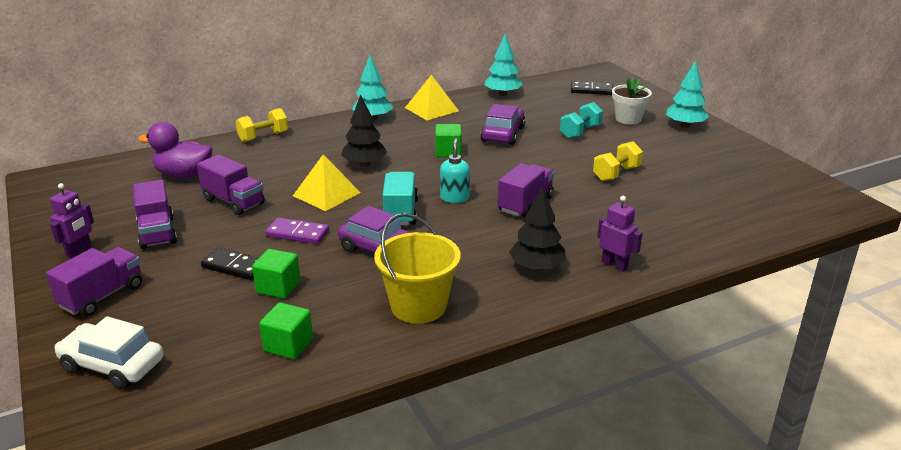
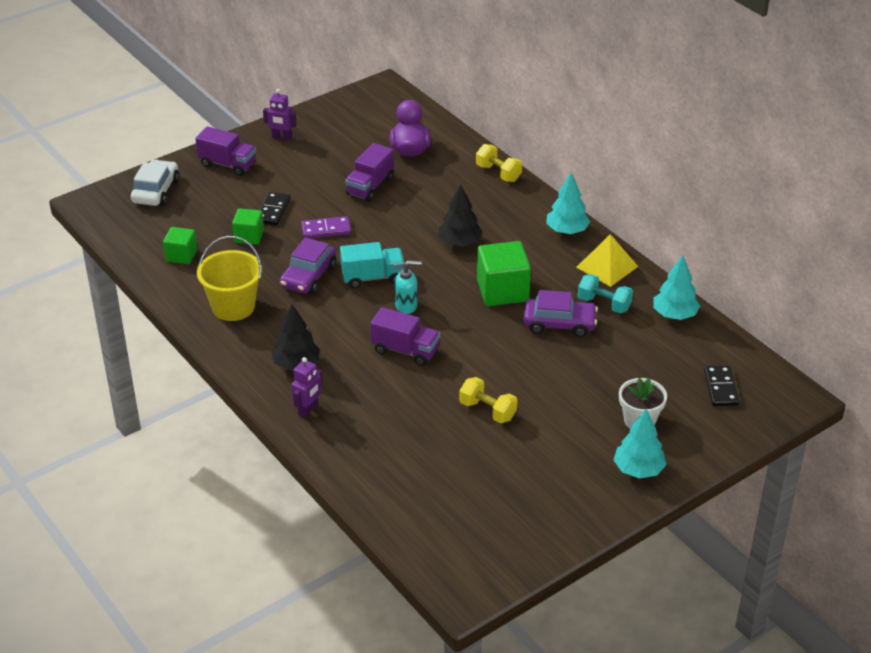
camera: 80 degrees right, 10 degrees up
(157, 232) = (314, 163): purple truck -> none
(297, 233) = (326, 230): purple domino -> purple domino turned 75 degrees clockwise
(326, 194) = (395, 231): yellow pyramid -> none
(448, 152) = (502, 291): green cube -> green cube, size x1.69
(580, 132) = (586, 381): turquoise dumbbell -> turquoise dumbbell (604, 304)

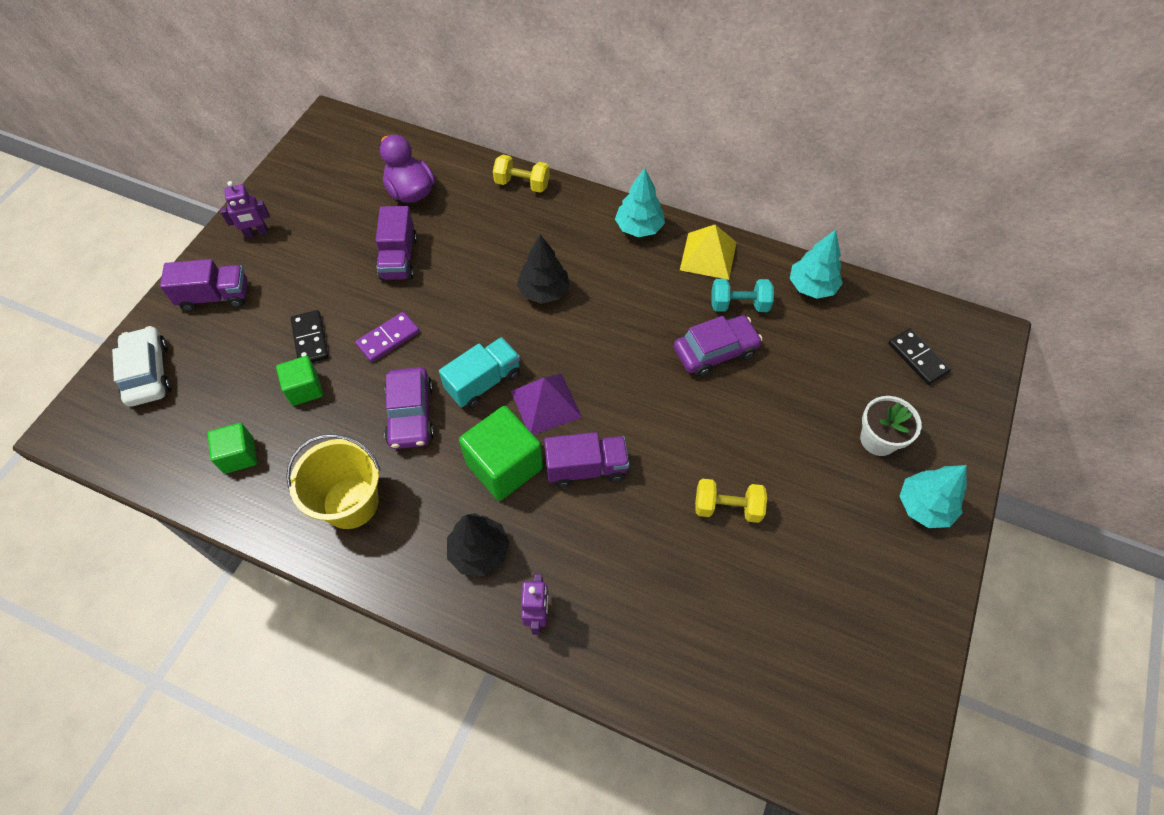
camera: 30 degrees left, 20 degrees up
(406, 306) = (546, 404): turquoise soap dispenser -> purple pyramid
(502, 291) = (630, 335): green cube -> green cube (504, 466)

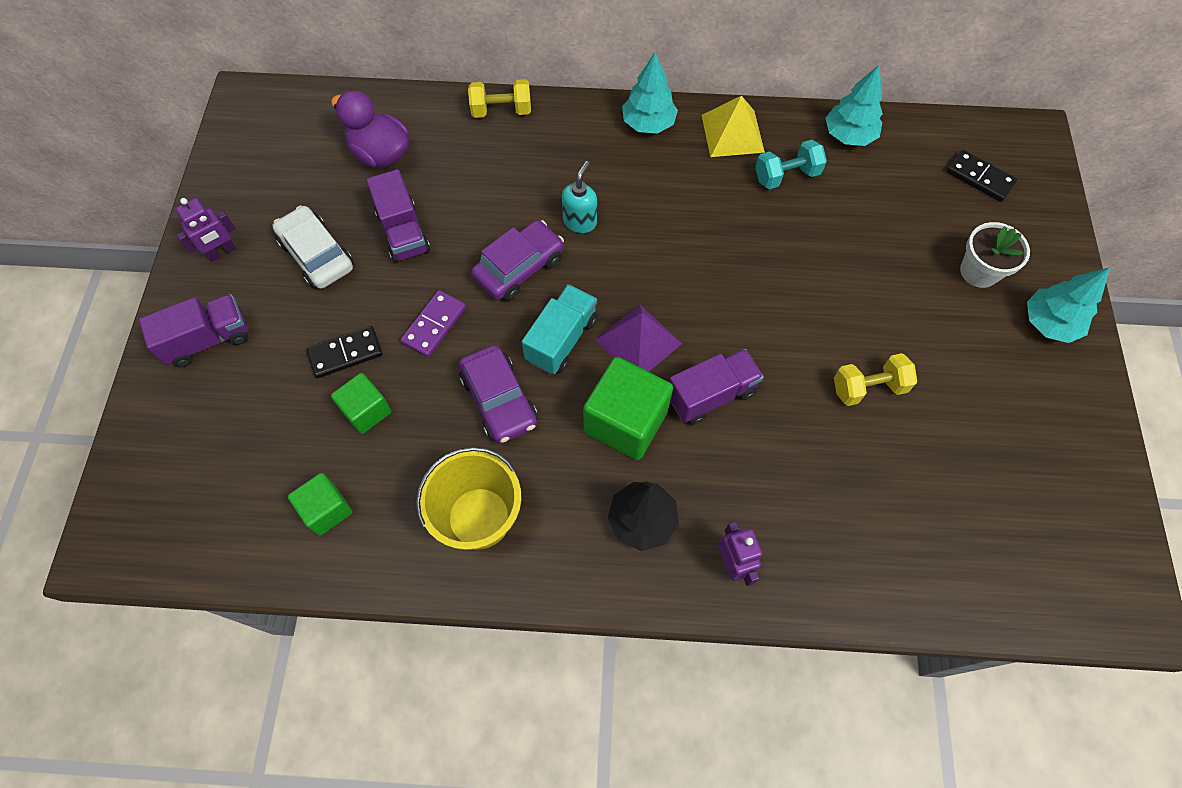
camera: 20 degrees left, 5 degrees up
(148, 373) = (170, 453): white car -> white car (317, 255)
(310, 339) = (345, 353): black domino -> black domino turned 75 degrees counterclockwise
(544, 291) = (580, 222): black tree -> turquoise soap dispenser
(715, 351) = (784, 231): purple car -> purple car (519, 268)

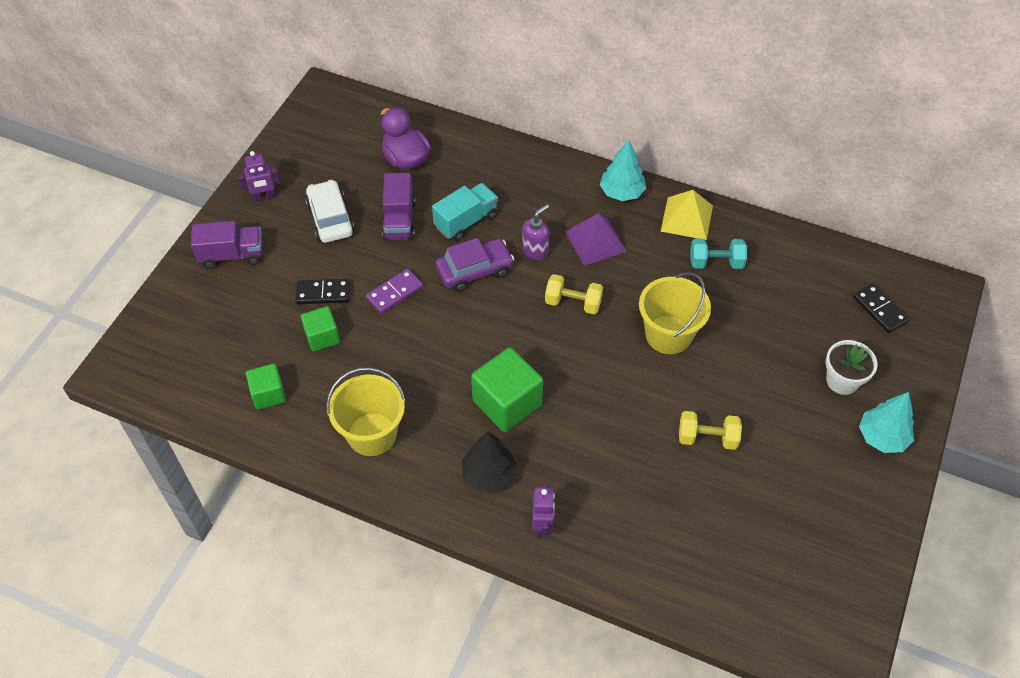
camera: 20 degrees right, 10 degrees down
(499, 400) = (420, 359): purple car -> none
(501, 111) = (510, 152): yellow dumbbell -> yellow dumbbell (573, 303)
(561, 339) = (484, 331): turquoise truck -> turquoise truck (466, 221)
(580, 222) = (535, 250): turquoise soap dispenser -> purple soap dispenser
(638, 341) = (541, 350): purple pyramid -> purple pyramid (595, 241)
(711, 395) = (580, 405): purple truck -> none
(772, 277) = (668, 335): none -> yellow bucket
(849, 135) = (783, 246): turquoise tree -> none

